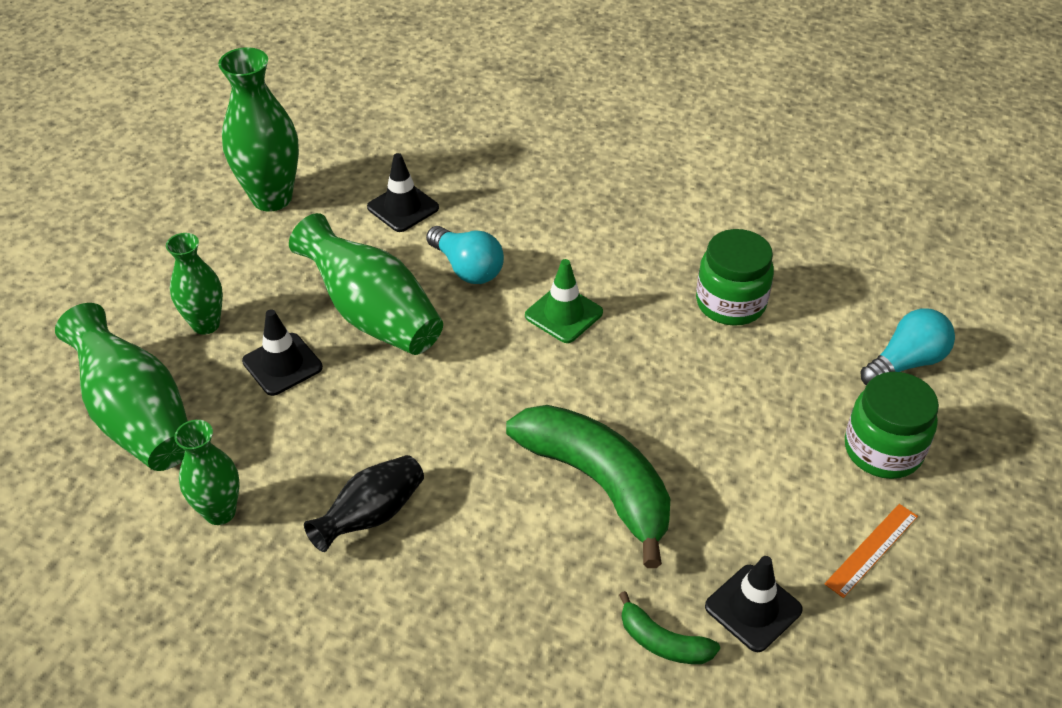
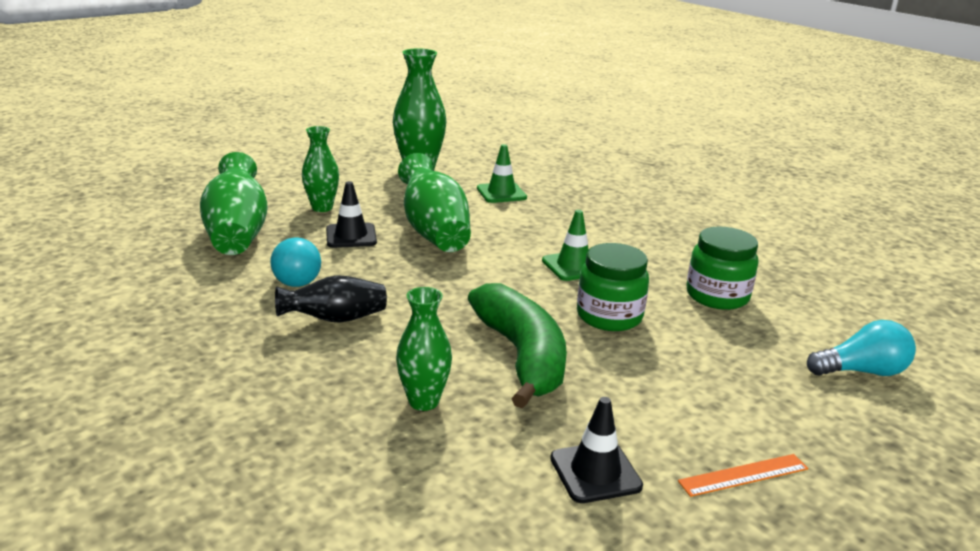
camera: 25 degrees right, 20 degrees down
(220, 512) = (238, 286): green vase -> green vase (423, 401)
(403, 208) = (501, 193): black traffic cone -> green traffic cone
(467, 268) = (521, 228): turquoise light bulb -> turquoise light bulb (296, 277)
(663, 642) = (494, 464): green banana -> none
(882, 450) = (800, 416): green jar -> green jar (609, 316)

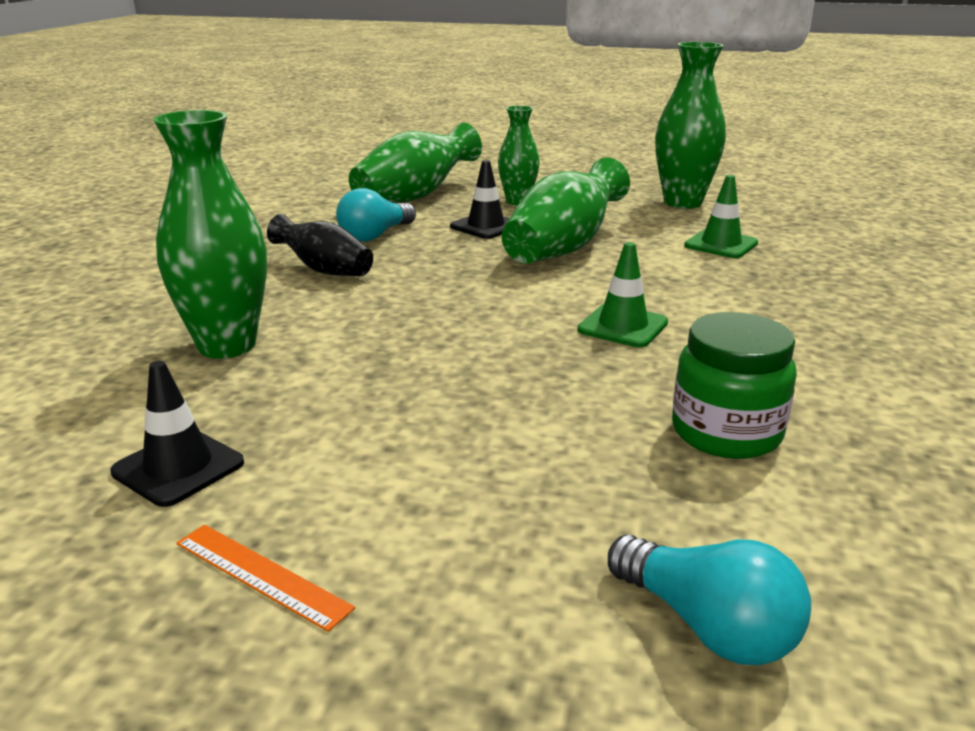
camera: 55 degrees right, 0 degrees up
(423, 401) = (227, 346): green vase -> green vase, size x1.62
(521, 356) = (371, 361): green banana -> none
(609, 316) = (536, 379): green jar -> none

